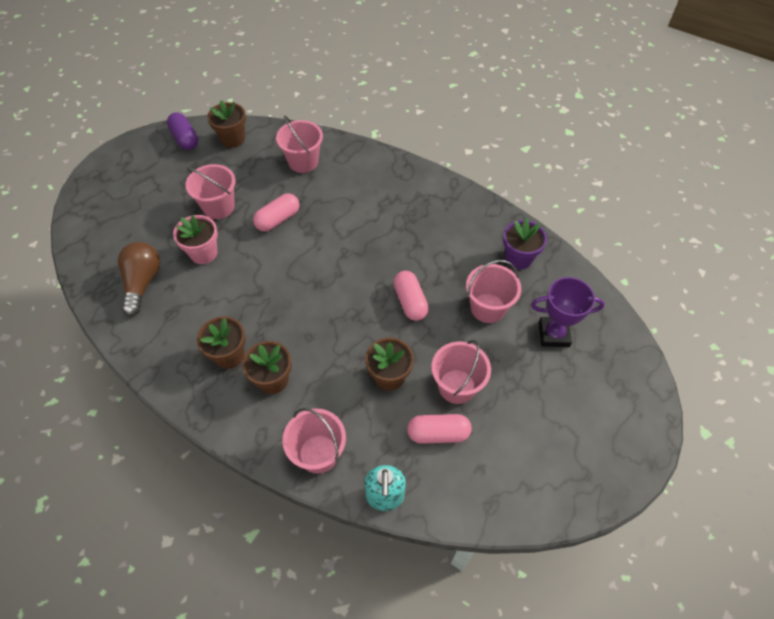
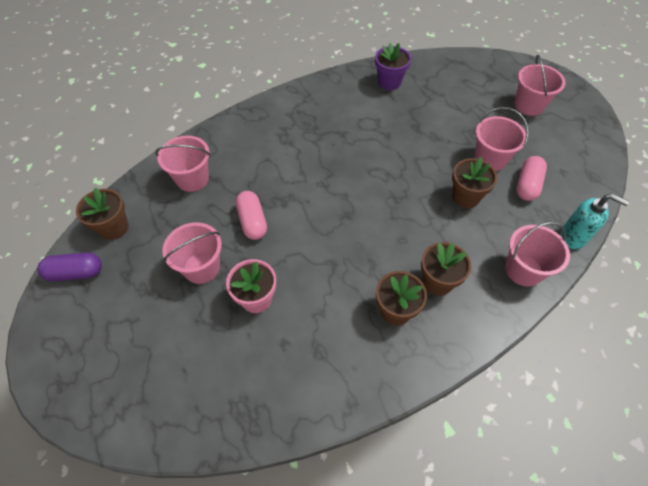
camera: 65 degrees left, 0 degrees up
(142, 283) = (263, 371): brown light bulb -> none
(410, 301) = (398, 158): pink capsule -> none
(488, 308) = (426, 116): pink bucket -> pink bucket (529, 105)
(554, 334) = (465, 91): purple trophy -> none

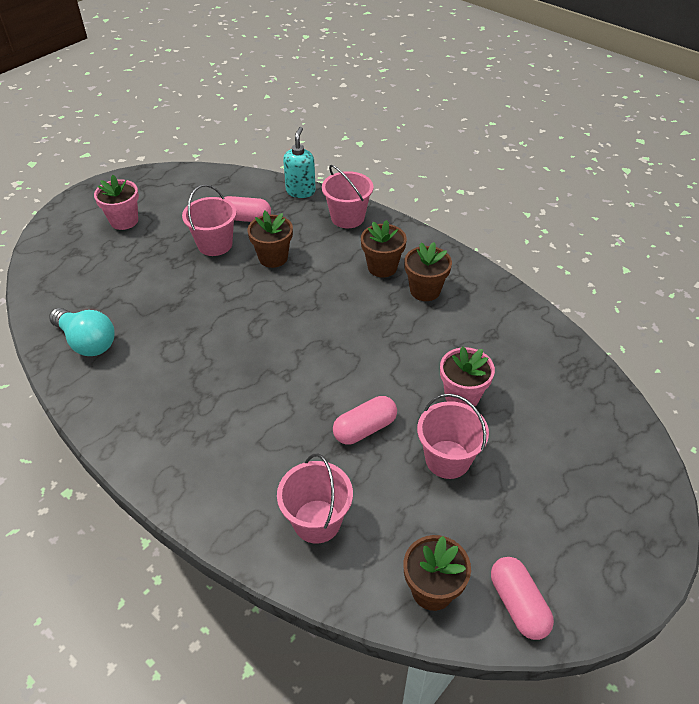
camera: 105 degrees left, 10 degrees down
(75, 272) = (518, 604): purple capsule -> pink capsule
(389, 82) = (87, 342): purple flower pot -> turquoise light bulb
(529, 105) = (124, 221): pink bucket -> pink flower pot

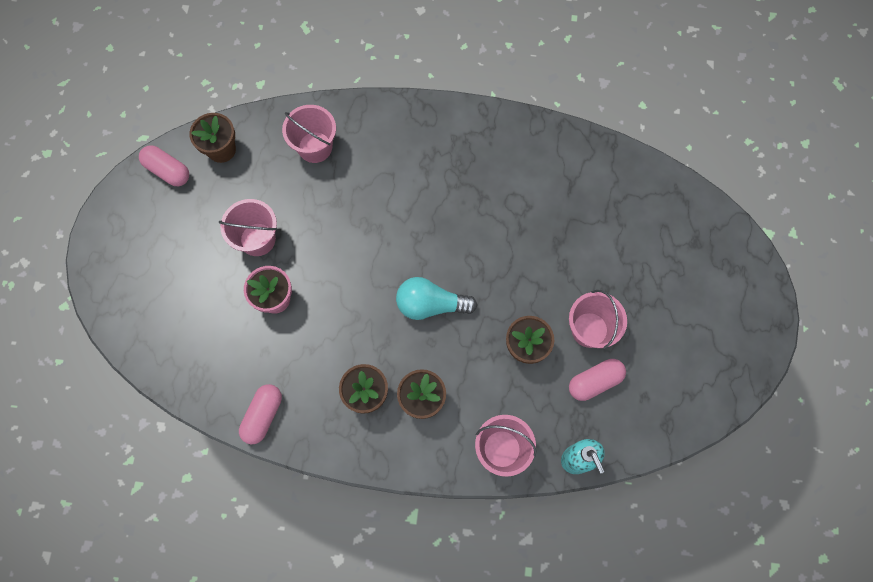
camera: 145 degrees right, 25 degrees up
(87, 342) = (584, 171): turquoise light bulb -> turquoise light bulb (431, 305)
(124, 221) = (697, 304): pink flower pot -> none
(365, 429) = (328, 228): pink capsule -> pink capsule (263, 415)

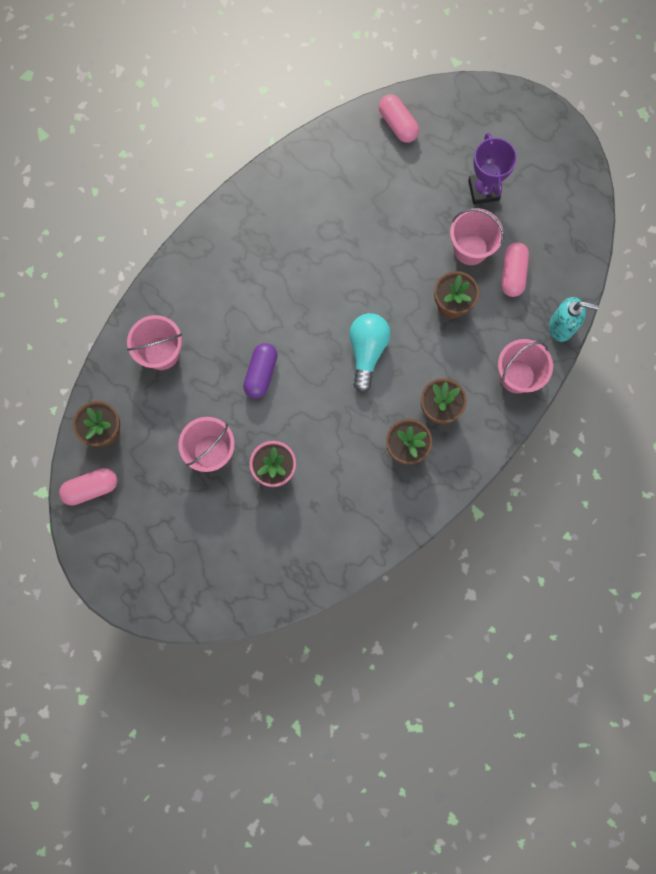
camera: 55 degrees left, 5 degrees up
(263, 415) = (367, 539): pink capsule -> pink capsule (397, 124)
(351, 233) = (261, 374): none -> purple capsule
(431, 305) = (367, 352): turquoise light bulb -> turquoise light bulb turned 150 degrees clockwise
(652, 305) = (483, 190): none -> purple trophy

